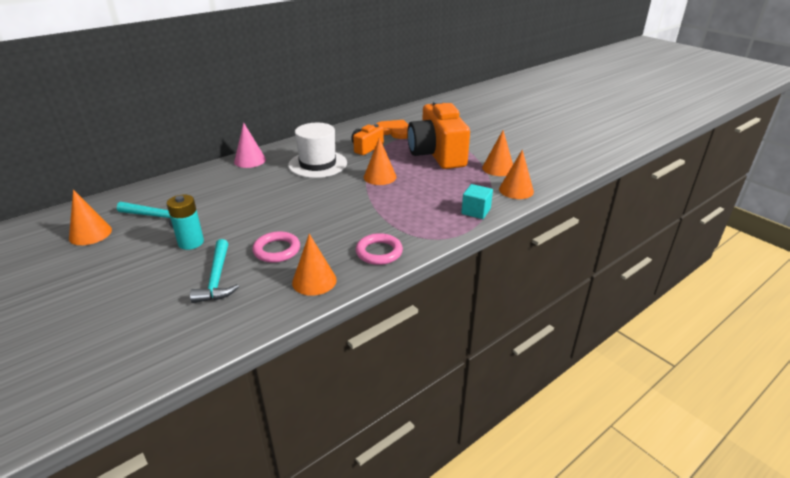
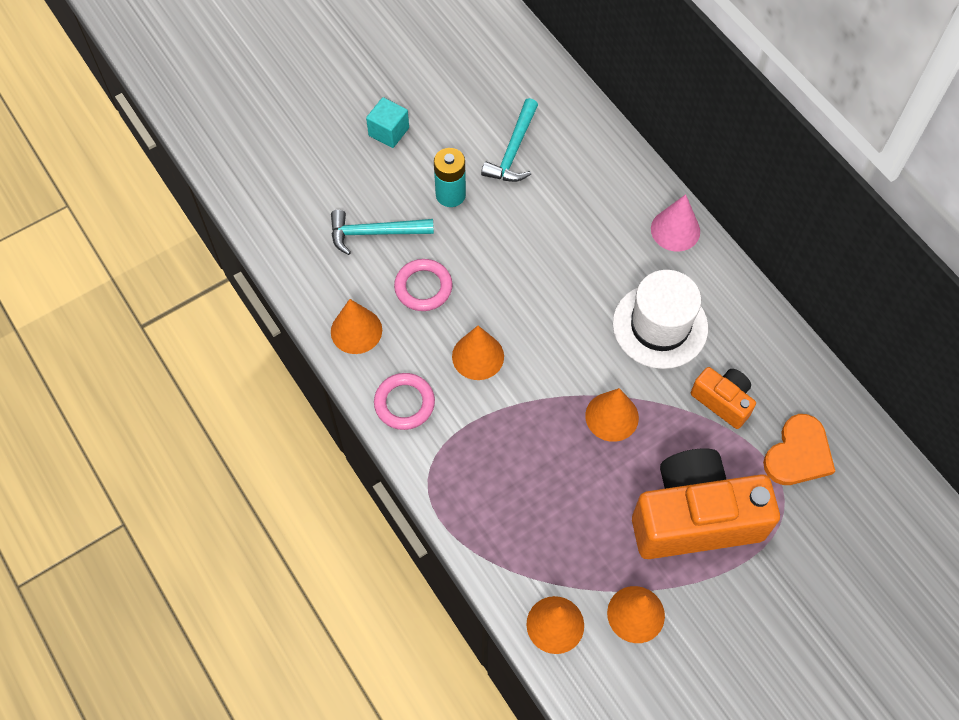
camera: 95 degrees right, 30 degrees up
(90, 234) = (481, 90): orange cone -> orange cone (478, 356)
(476, 211) = (494, 545): turquoise cube -> turquoise cube (389, 132)

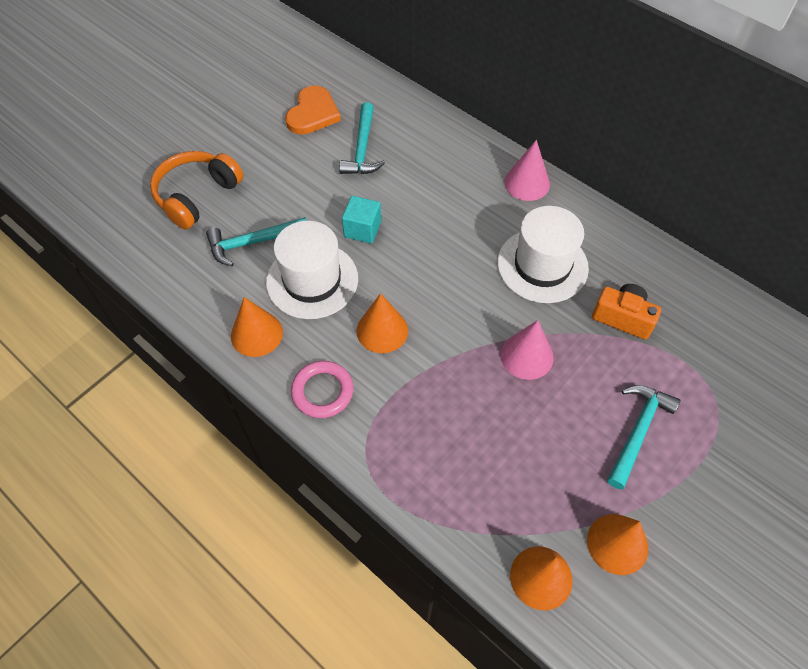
camera: 15 degrees left, 5 degrees down
(331, 167) = (197, 195): none -> orange headphones
(389, 132) = (244, 155): turquoise cube -> turquoise cube (362, 229)
(423, 287) = (312, 280): pink ring -> white hat
(450, 195) = (315, 196): turquoise battery -> none
(612, 416) = (527, 356): orange cone -> pink cone
(694, 517) = (638, 431): orange camera -> turquoise hammer
(798, 454) = (709, 348): orange heart -> orange heart (313, 113)

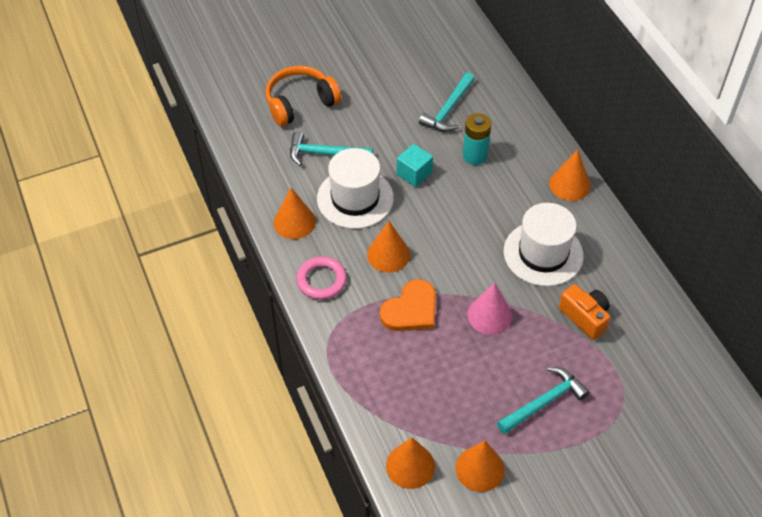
camera: 25 degrees right, 5 degrees down
(313, 113) = (423, 67): orange heart -> orange heart (411, 309)
(415, 187) = (475, 155): none -> turquoise battery
(527, 183) = (569, 184): pink cone -> orange cone

